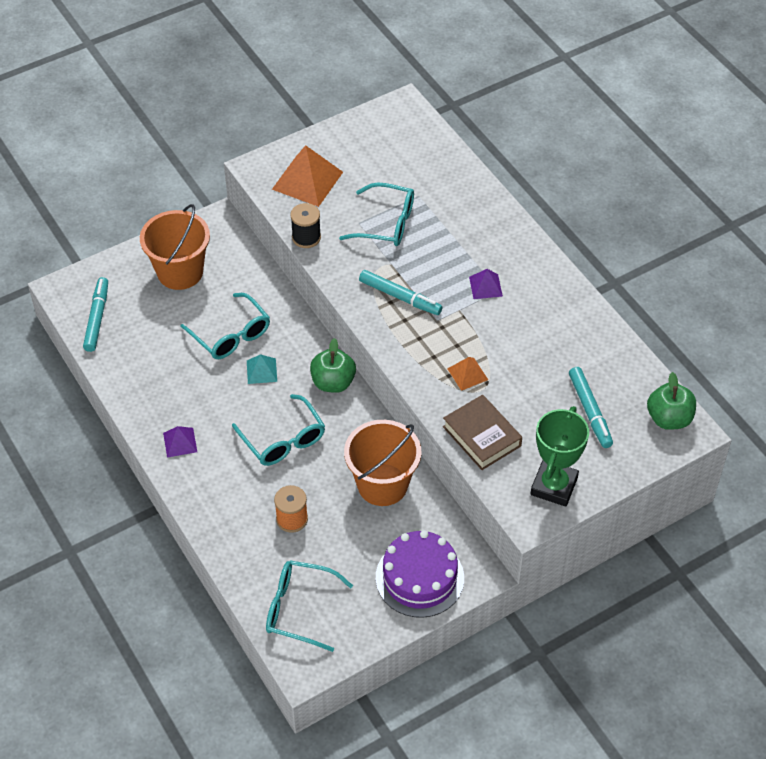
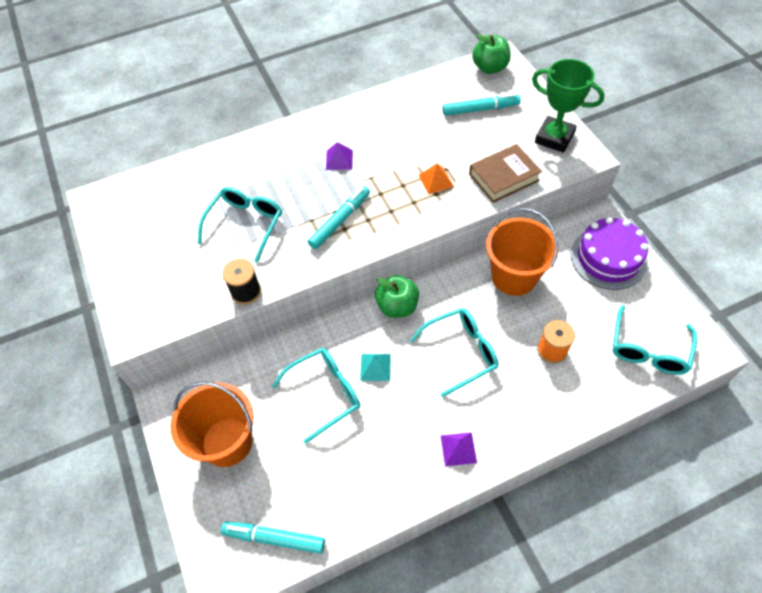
camera: 80 degrees left, 5 degrees up
(307, 180) = (167, 286): orange pyramid -> none

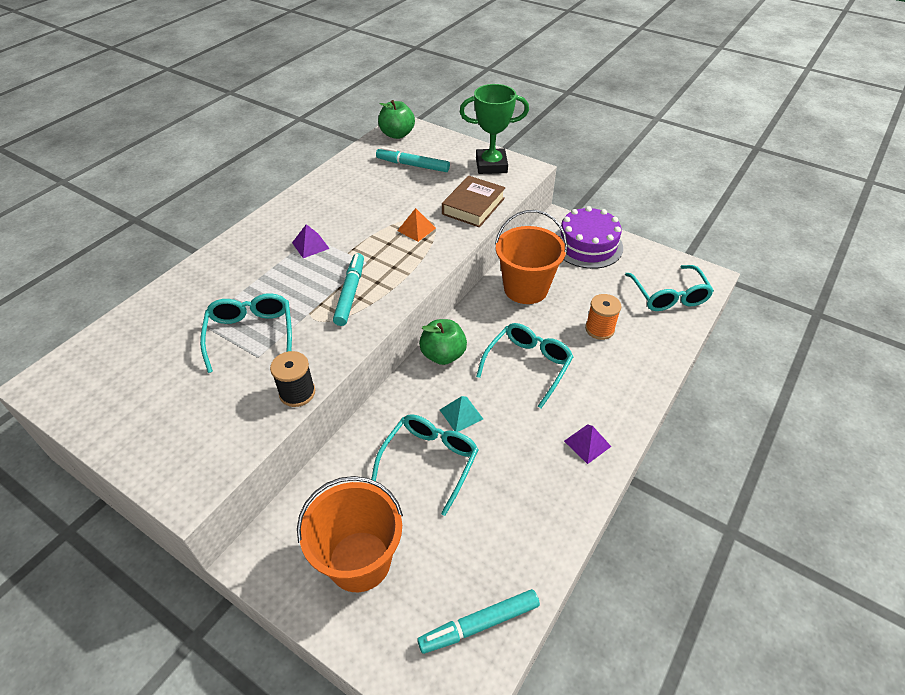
camera: 35 degrees left, 10 degrees down
(480, 109) = (413, 165): turquoise marker -> turquoise marker turned 120 degrees counterclockwise

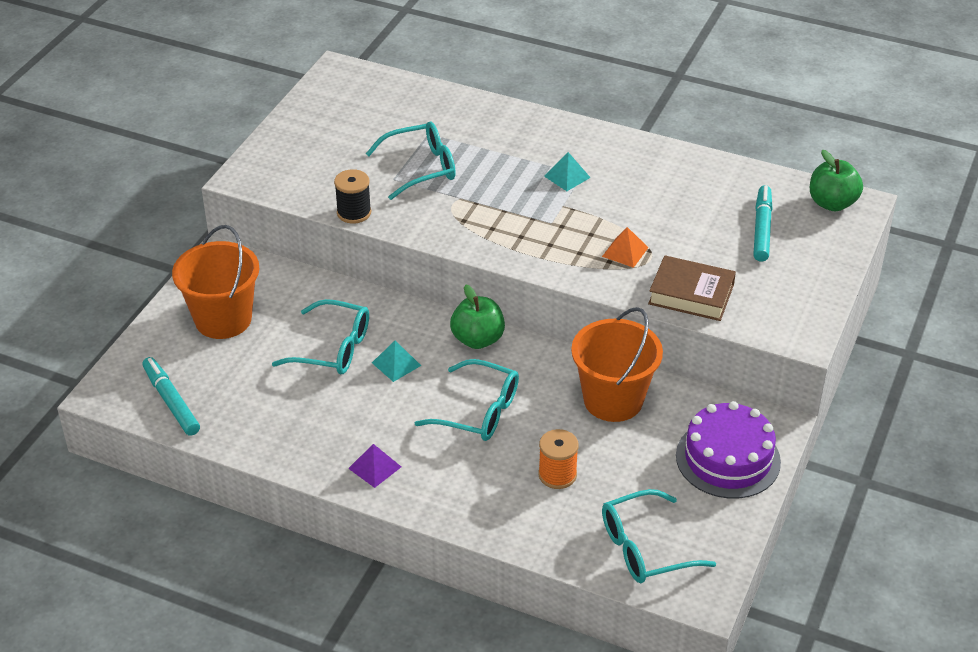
camera: 80 degrees right, 5 degrees down
(310, 245) = (567, 176): purple pyramid -> turquoise pyramid
(350, 293) = (497, 220): turquoise marker -> none
(491, 165) = (795, 301): green trophy -> none

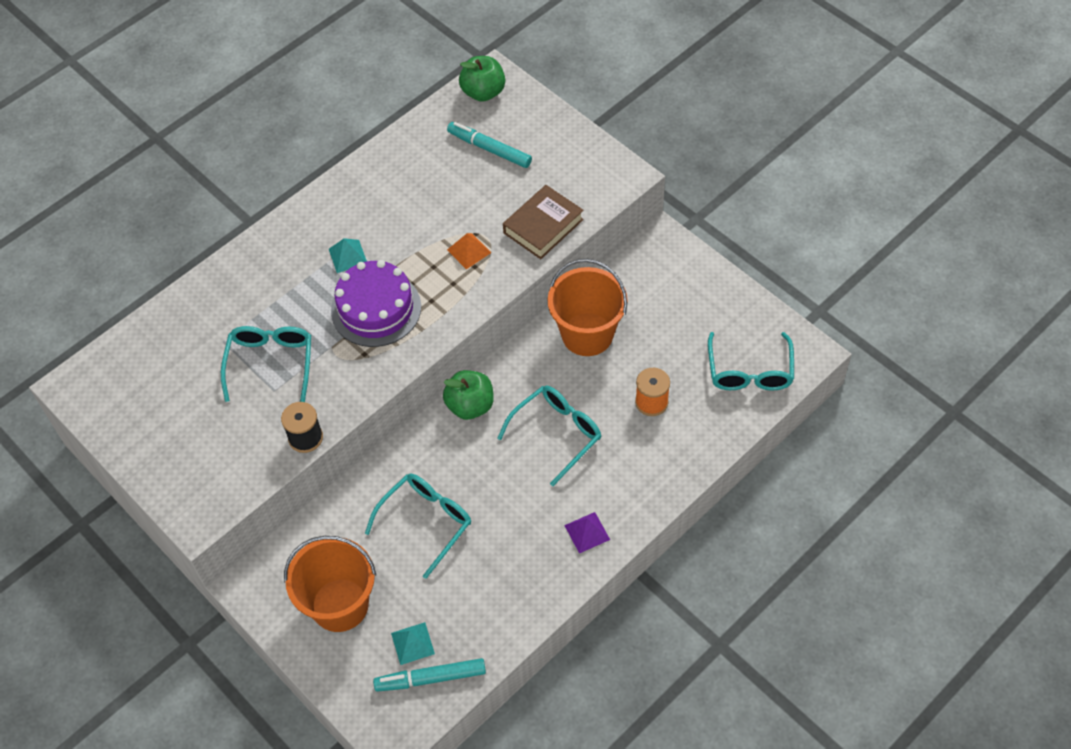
camera: 65 degrees left, 15 degrees up
(396, 364) = (470, 478): turquoise pyramid -> turquoise pyramid (412, 643)
(728, 458) = (682, 283): purple cake -> purple cake (376, 309)

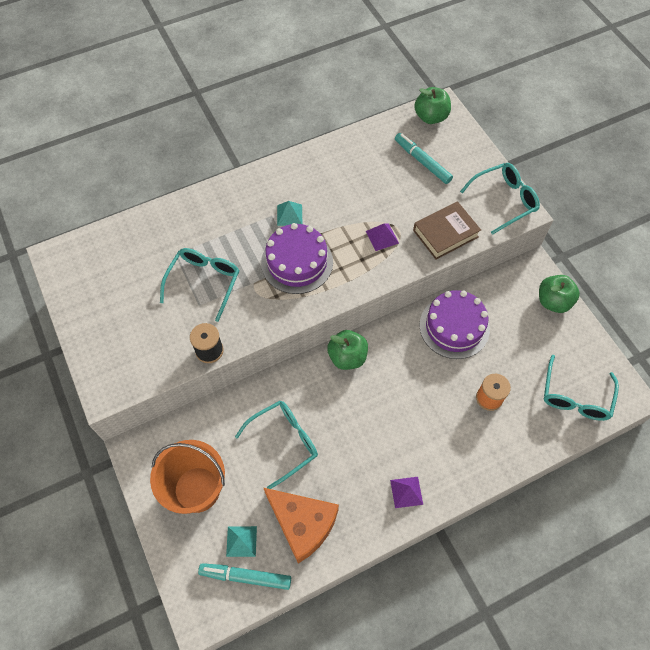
camera: 15 degrees right, 5 degrees up
(469, 251) = (382, 237): orange pyramid -> purple pyramid
(478, 602) = (302, 524): none -> orange cheese
(556, 434) = (406, 401): turquoise glasses -> turquoise glasses (503, 201)
(587, 334) = (454, 327): orange bucket -> purple cake
(695, 272) = (553, 301): none -> green apple

